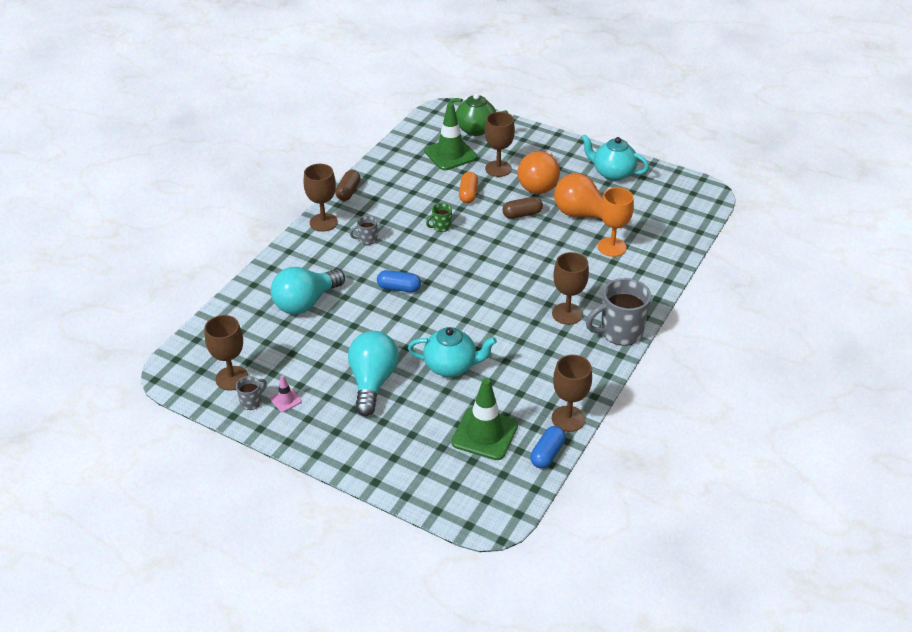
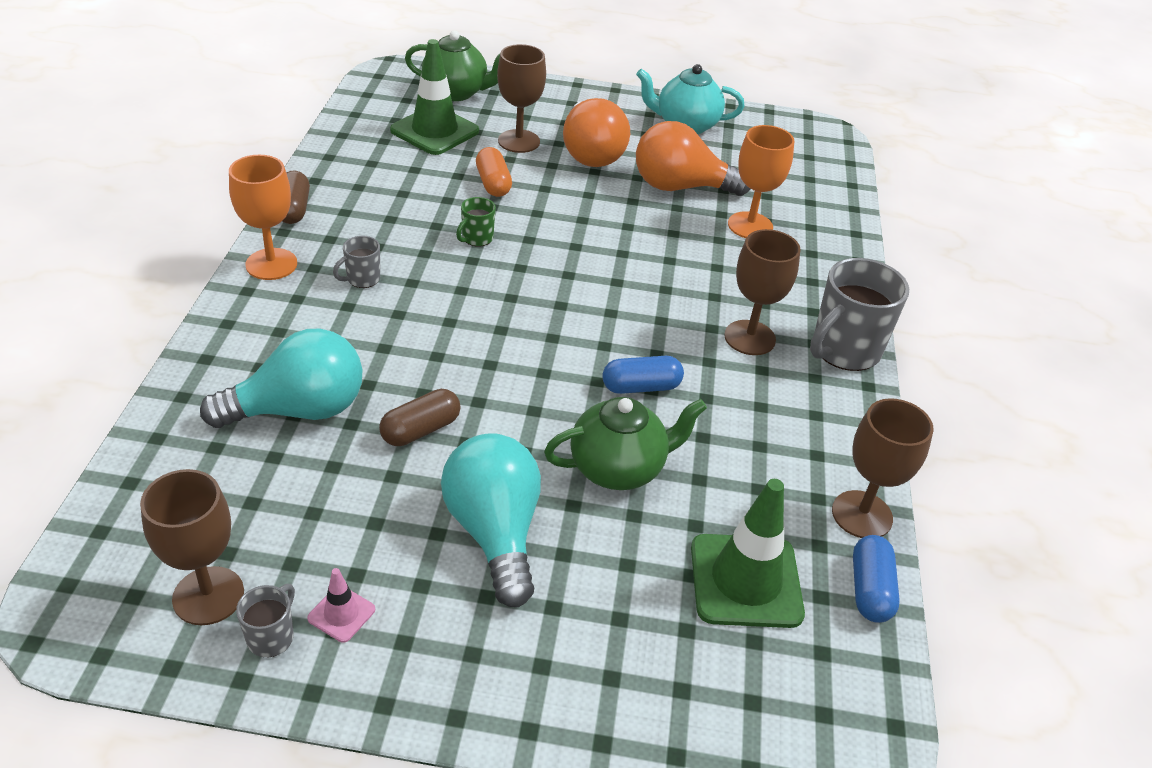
camera: 25 degrees left, 0 degrees up
(305, 303) = (299, 410): turquoise light bulb -> turquoise light bulb turned 135 degrees counterclockwise
(323, 222) = (271, 264): brown goblet -> orange goblet
(399, 288) = (457, 350): blue capsule -> blue capsule (641, 387)
(451, 366) = (619, 468): turquoise teapot -> green teapot
(522, 214) = (592, 200): brown capsule -> brown capsule (420, 430)

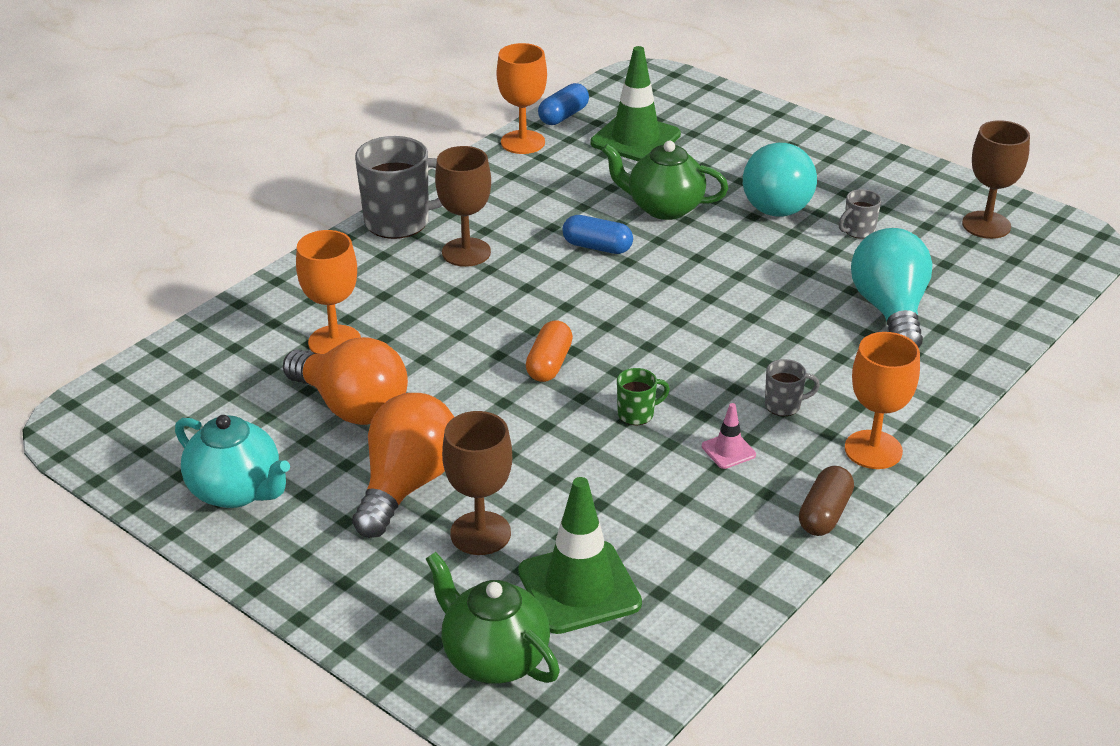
camera: 145 degrees left, 5 degrees down
(271, 637) = (949, 197): grey mug -> grey mug (858, 231)
(299, 410) = (890, 310): turquoise light bulb -> turquoise light bulb turned 75 degrees clockwise
(341, 614) = (902, 194): pink traffic cone -> pink traffic cone (728, 450)
(420, 430) = (797, 270): brown capsule -> none
(493, 183) = (565, 478): orange capsule -> orange capsule (549, 364)
(862, 515) = (522, 142): brown goblet -> orange goblet

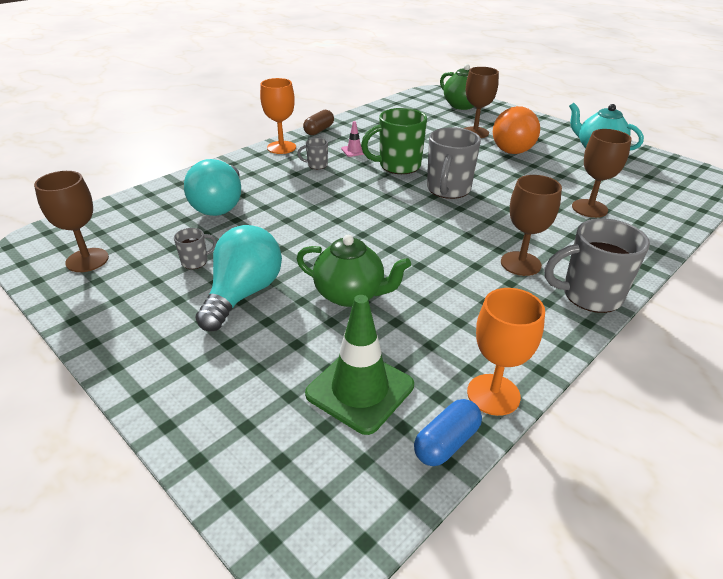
camera: 175 degrees left, 0 degrees up
(334, 342) = (589, 208): orange goblet -> brown goblet
(352, 407) = (559, 177): orange light bulb -> none
(549, 364) = (448, 190): orange capsule -> grey mug
(579, 588) = (431, 118): green traffic cone -> none
(597, 247) = (413, 261): blue capsule -> none
(637, 414) = (398, 166): green mug -> green mug, size x2.08

